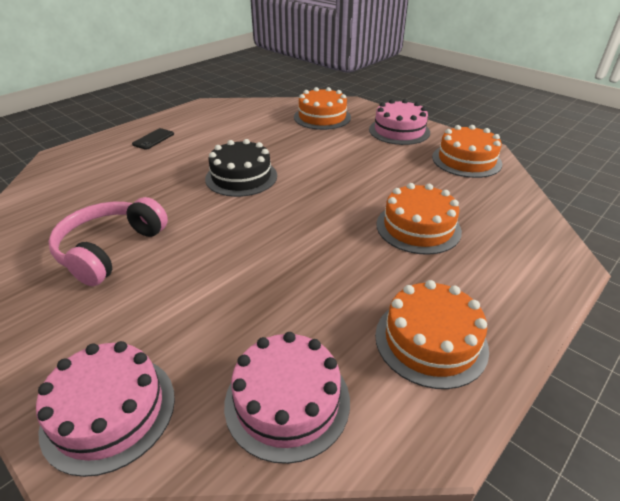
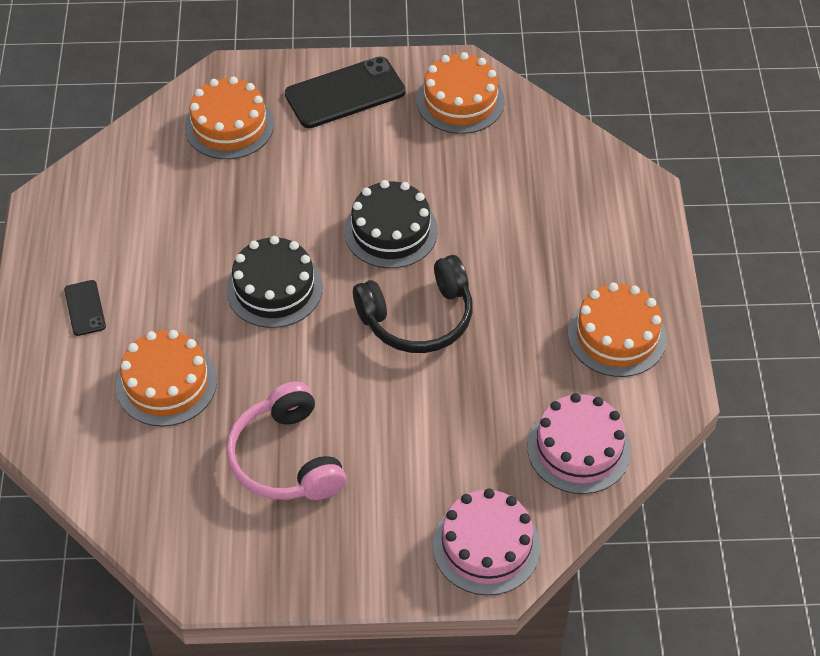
camera: 45 degrees left, 15 degrees up
(295, 234) = (418, 318): none -> black headphones
(342, 189) = (391, 231): none -> black cake
(399, 131) = (345, 93): pink cake -> black phone
(418, 227) = (506, 231): orange cake -> orange cake (166, 383)

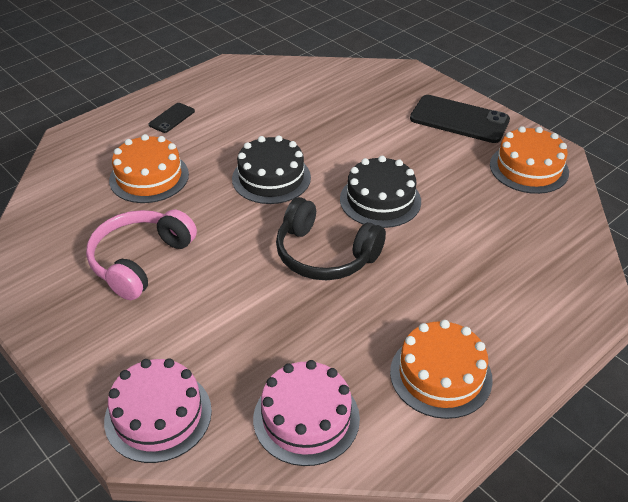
camera: 50 degrees right, 10 degrees down
(229, 126) = (369, 93): orange cake -> none

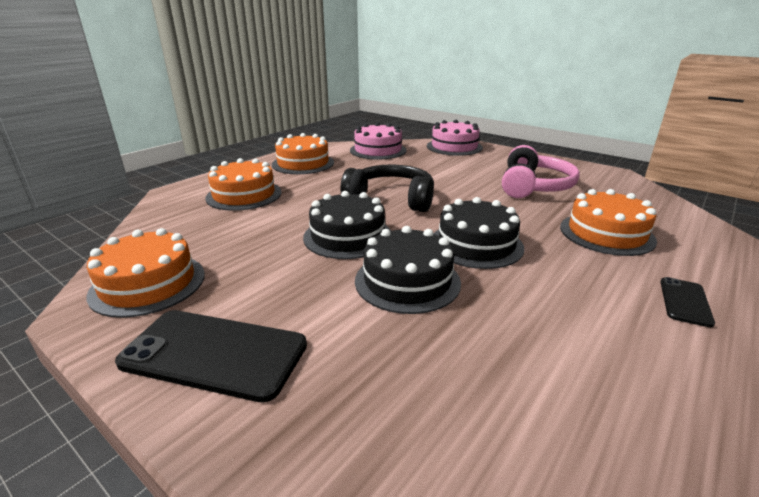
camera: 170 degrees right, 15 degrees down
(341, 150) = (407, 281): none -> black cake
(503, 286) = (244, 195): none -> orange cake

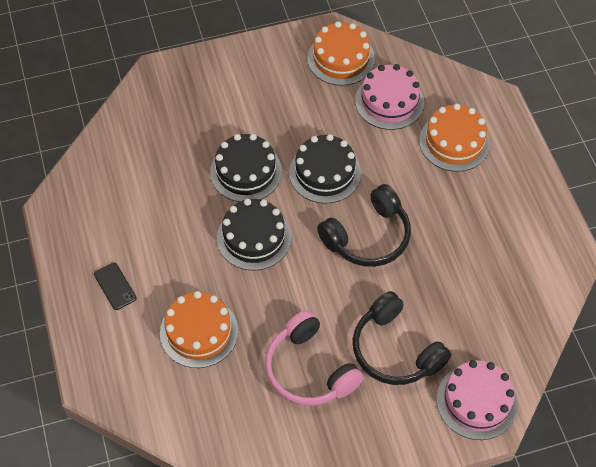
camera: 125 degrees right, 30 degrees up
(214, 353) = (253, 70): black phone -> none
(303, 163) = (515, 218): orange cake -> none
(378, 150) = (517, 311): pink cake -> pink cake (389, 101)
(465, 169) = (395, 350): none -> black headphones

